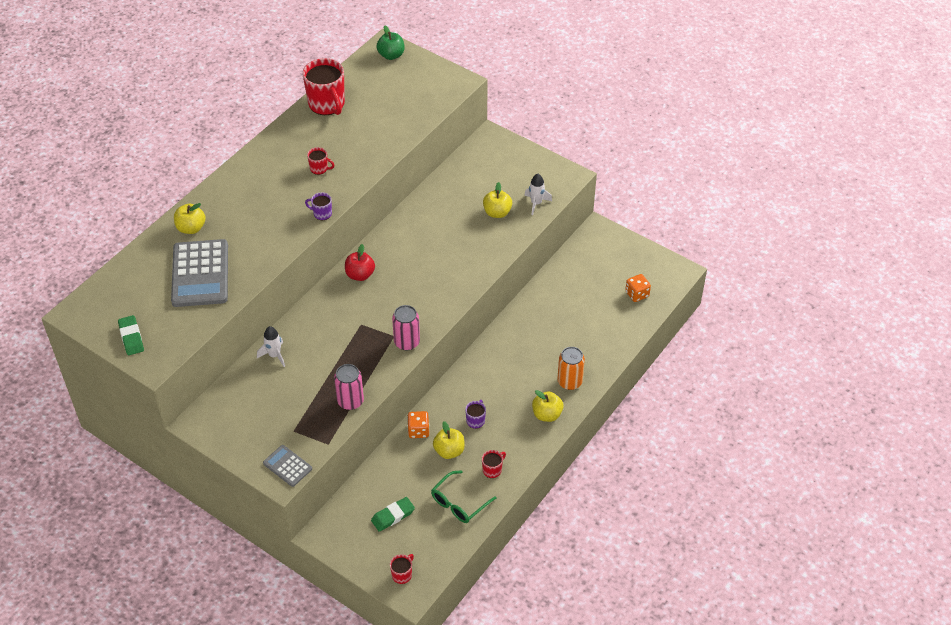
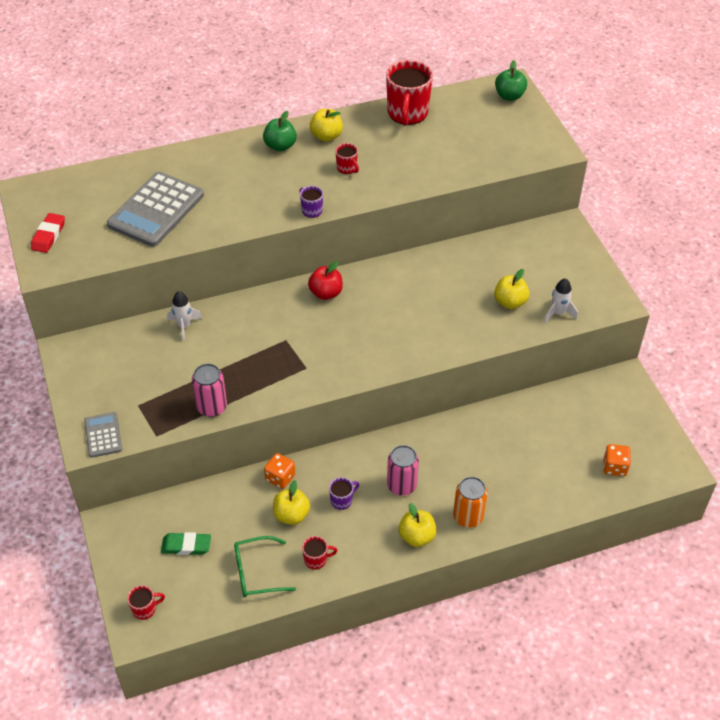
camera: 35 degrees right, 0 degrees up
(131, 337) = (48, 235): green eraser -> red eraser
(191, 228) = (186, 166): yellow apple -> yellow apple (326, 136)
(251, 176) = (280, 146): none -> green apple
(407, 342) = (312, 380): pink can -> pink can (401, 485)

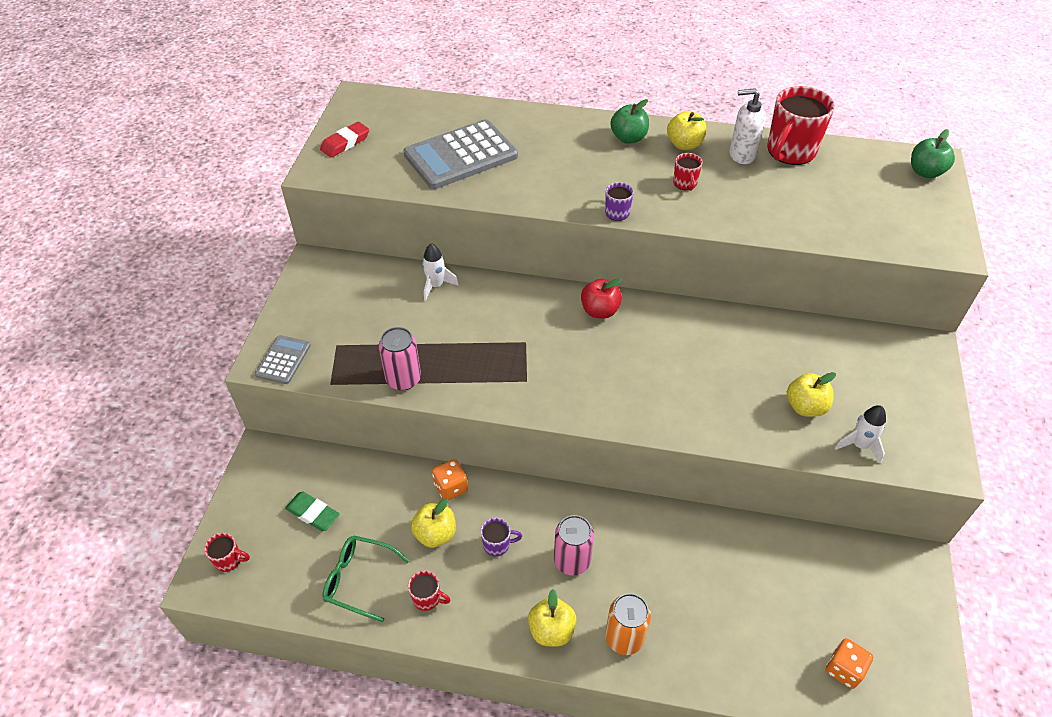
camera: 30 degrees right, 0 degrees up
(374, 129) = (741, 155): none -> white soap dispenser

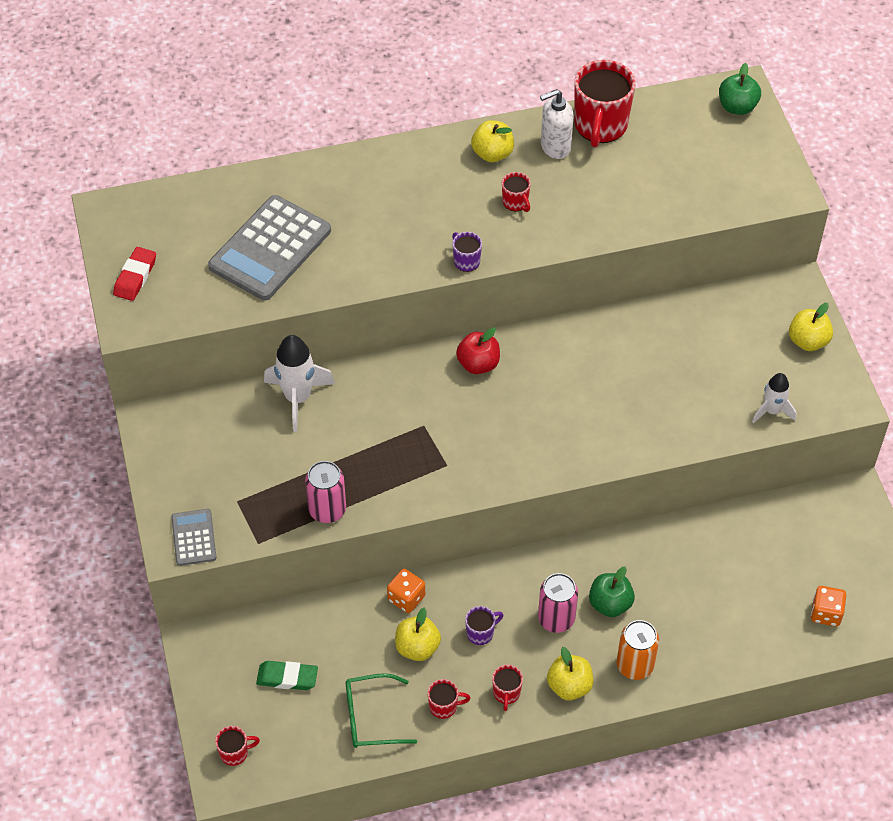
camera: 25 degrees left, 5 degrees up
(436, 286) = (298, 398): white rocket -> white rocket, size x1.62
(489, 611) = (506, 693): none -> red mug
(628, 138) = (432, 165): green apple -> green apple (610, 604)
(805, 407) = (712, 391): yellow apple -> yellow apple (808, 341)

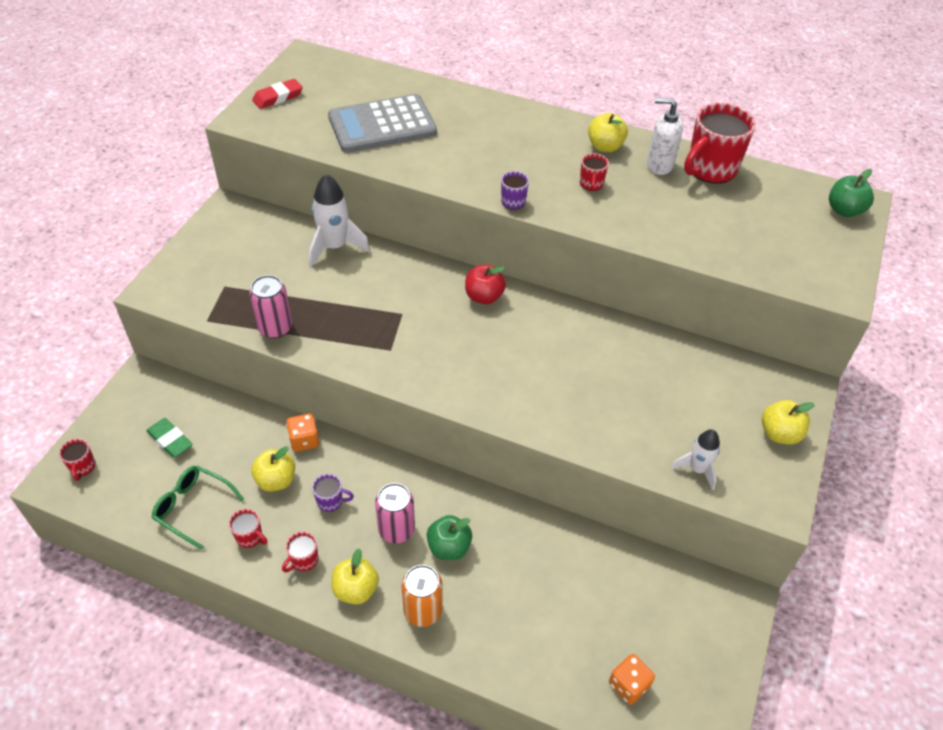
camera: 35 degrees right, 5 degrees down
(194, 537) = (171, 291): grey calculator -> none
(235, 753) = (82, 467): red mug -> red mug turned 60 degrees clockwise

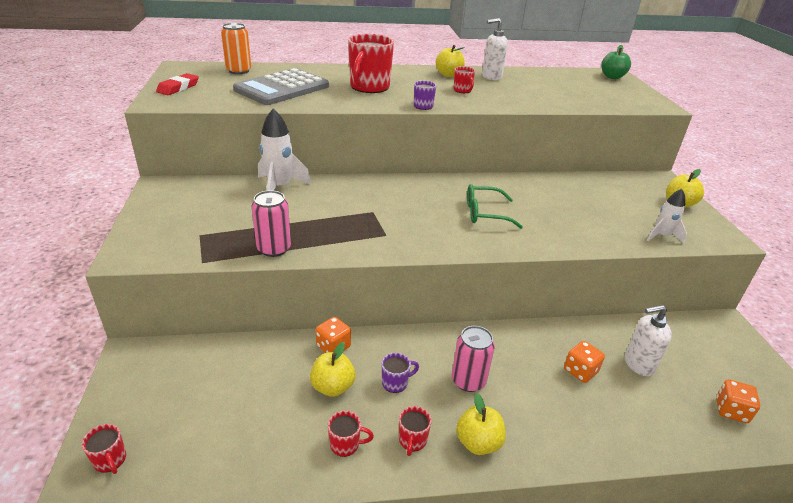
camera: 30 degrees left, 15 degrees down
(170, 440) = (199, 395): green eraser -> none
(193, 507) = (267, 444): green glasses -> green glasses (485, 213)
(423, 610) = (545, 432): orange can -> orange can (239, 71)
(449, 547) = (519, 375): green apple -> none
(484, 296) = (423, 187): red apple -> none
(513, 571) = (580, 371): none -> orange dice
(582, 594) = (638, 364): none -> white soap dispenser
(710, 169) = (521, 74): red mug -> red mug (369, 87)

